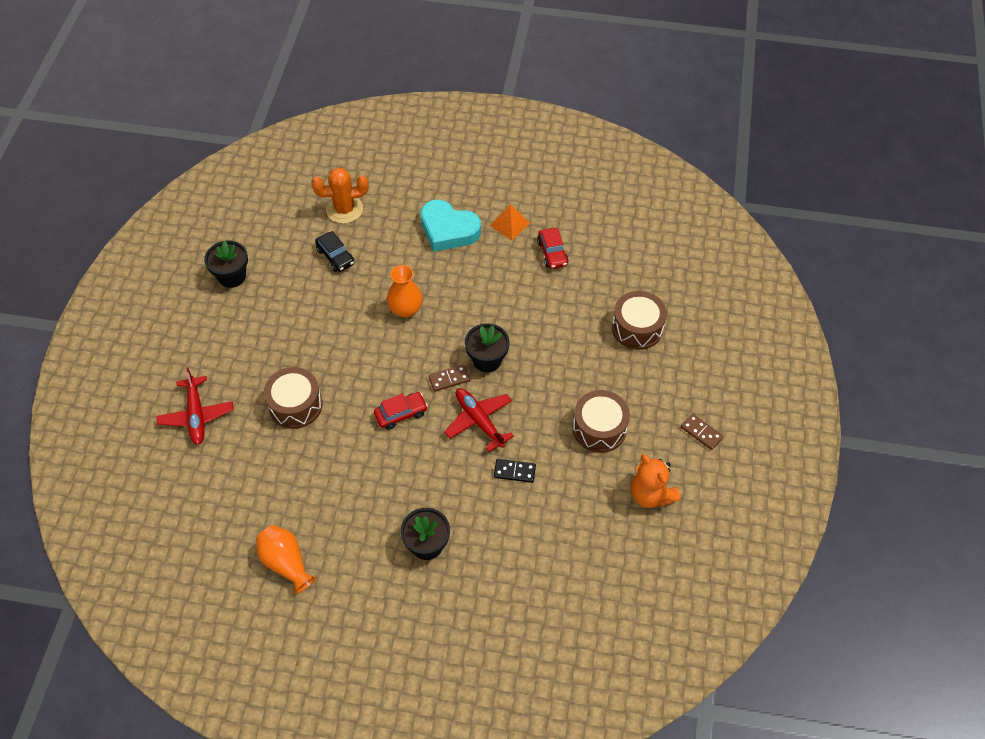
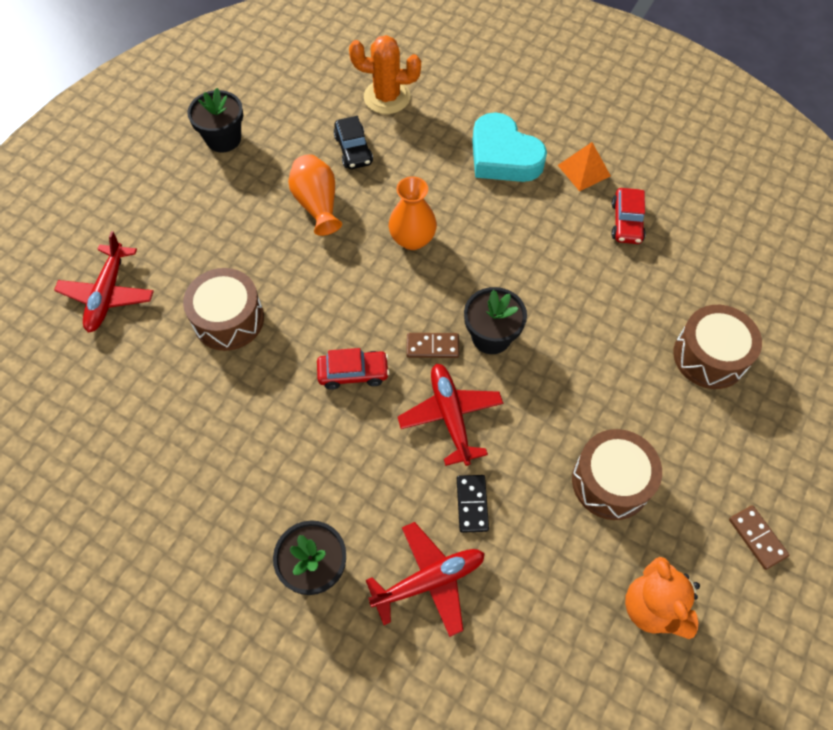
camera: 20 degrees right, 5 degrees up
(286, 563) = (127, 527): orange vase -> orange vase (317, 204)
(504, 527) = (429, 581): none -> red plane
(514, 471) = (472, 504): black domino -> black domino turned 60 degrees clockwise

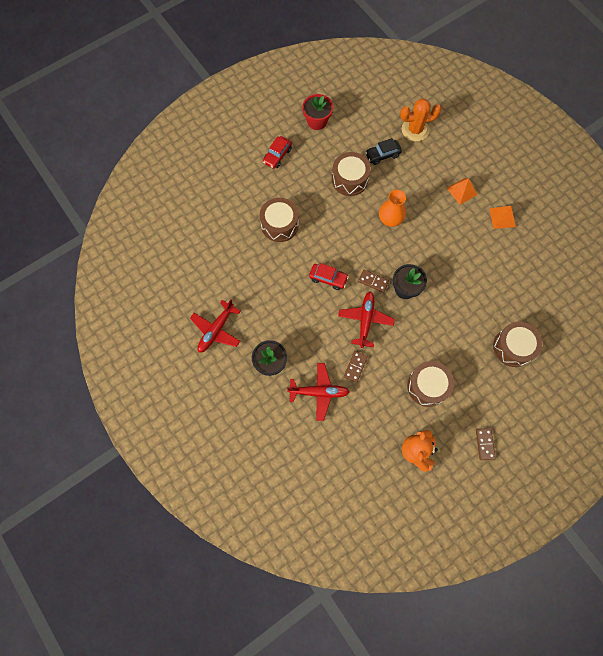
camera: 25 degrees right, 10 degrees up
(108, 294) = (227, 187): red plane -> red plane (216, 330)
(223, 139) = (317, 121): black flower pot -> red flower pot
(317, 204) = (349, 179): orange vase -> brown drum
(353, 150) = (382, 155): black car -> black car turned 60 degrees clockwise
(387, 97) = (415, 130): orange cactus -> orange cactus turned 45 degrees counterclockwise
(472, 504) = (355, 367): black domino -> brown domino
(503, 156) = (462, 191): turquoise heart -> orange pyramid
(626, 222) = (509, 257): red car -> red car (277, 155)

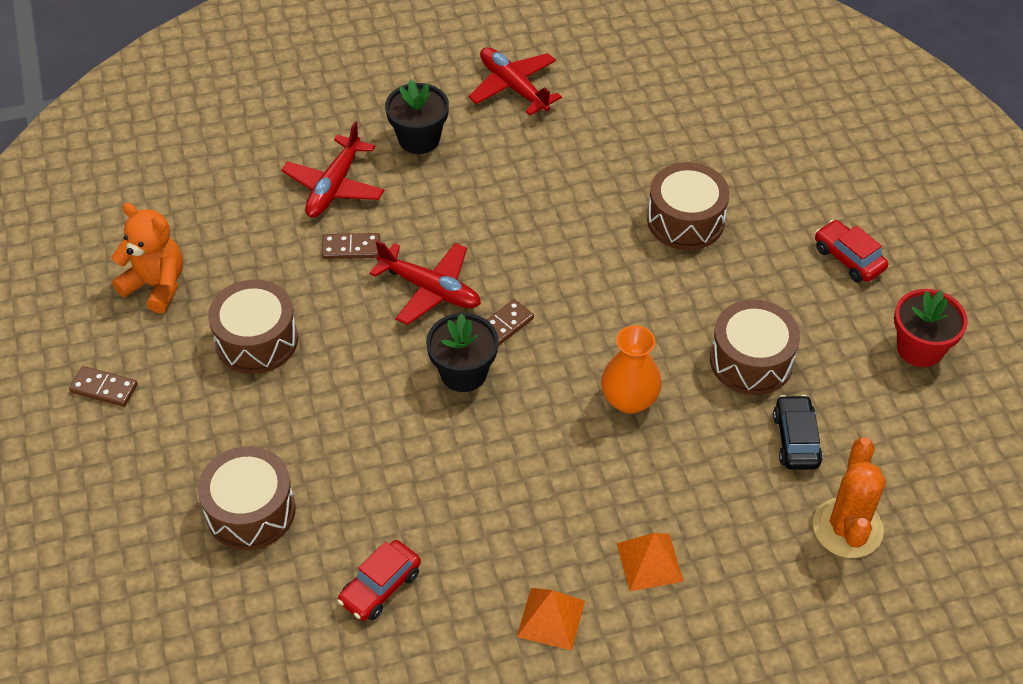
camera: 110 degrees right, 20 degrees down
(328, 278) = (541, 260): red car -> red car (380, 587)
(355, 367) = (351, 248): brown domino -> brown domino turned 45 degrees counterclockwise

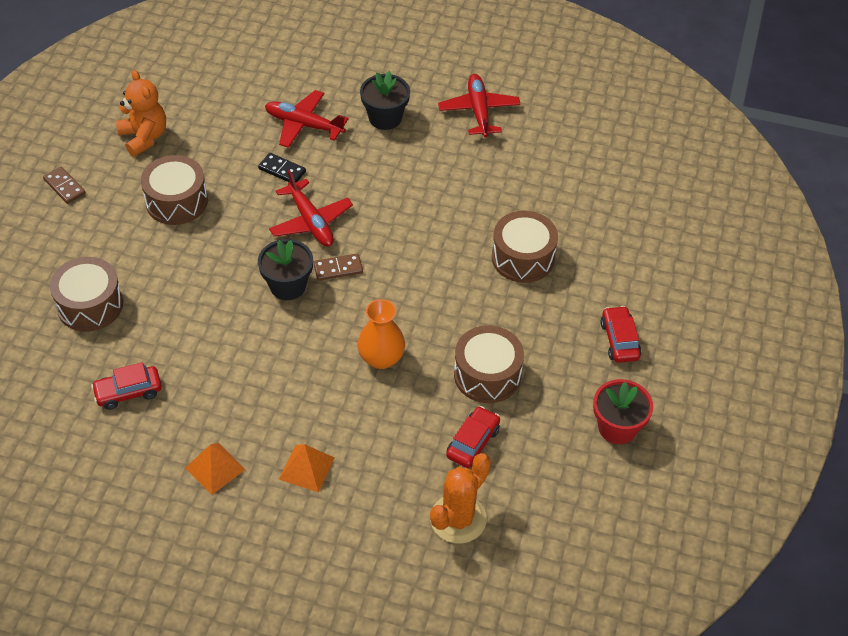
camera: 30 degrees right, 0 degrees up
(334, 187) = (303, 125): red plane -> red plane turned 60 degrees clockwise
(351, 248) = (282, 170): brown domino -> black domino
(796, 440) = (473, 443): black car -> red car

